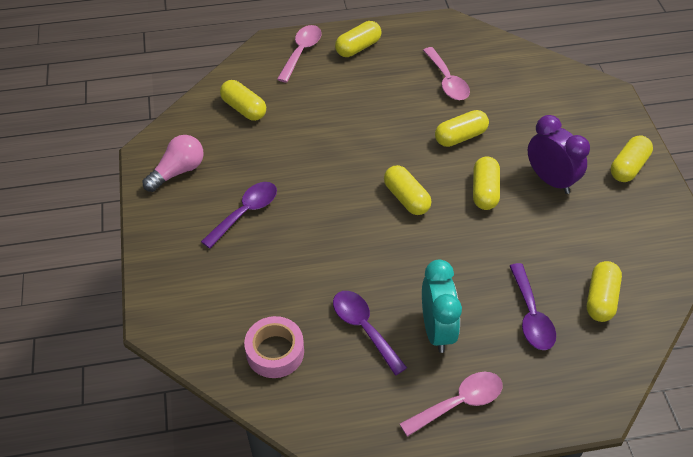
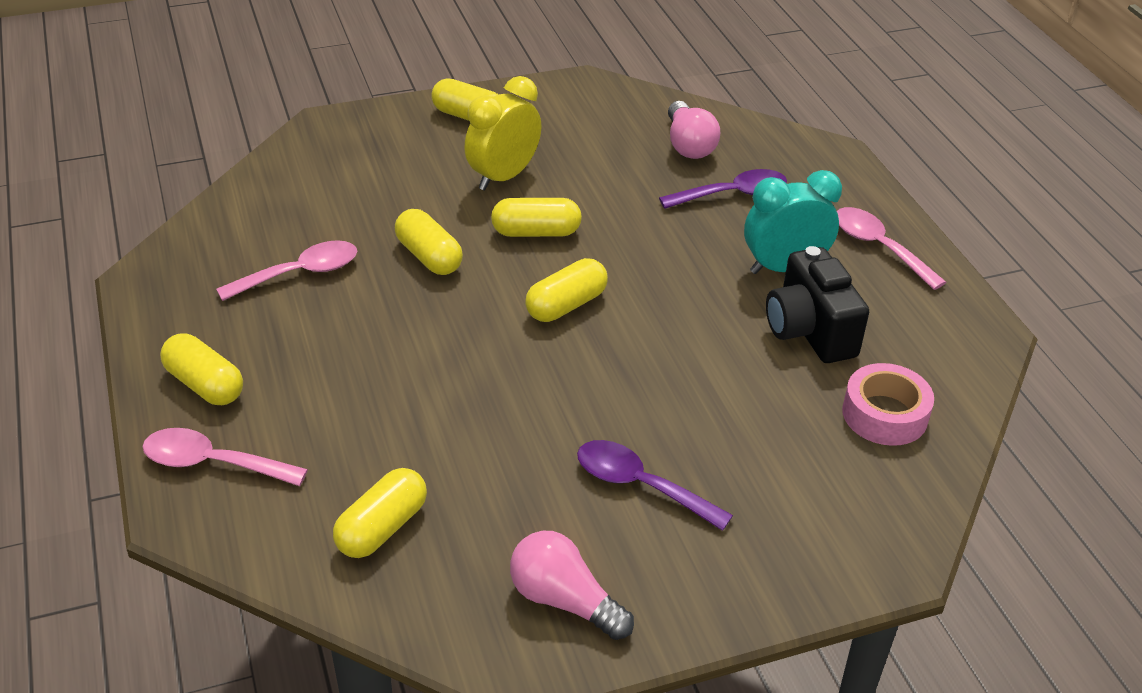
camera: 100 degrees left, 10 degrees down
(364, 328) = (809, 331): purple spoon -> black camera
(550, 180) = (503, 177): purple clock -> yellow clock
(601, 299) = (688, 145): yellow capsule -> pink light bulb

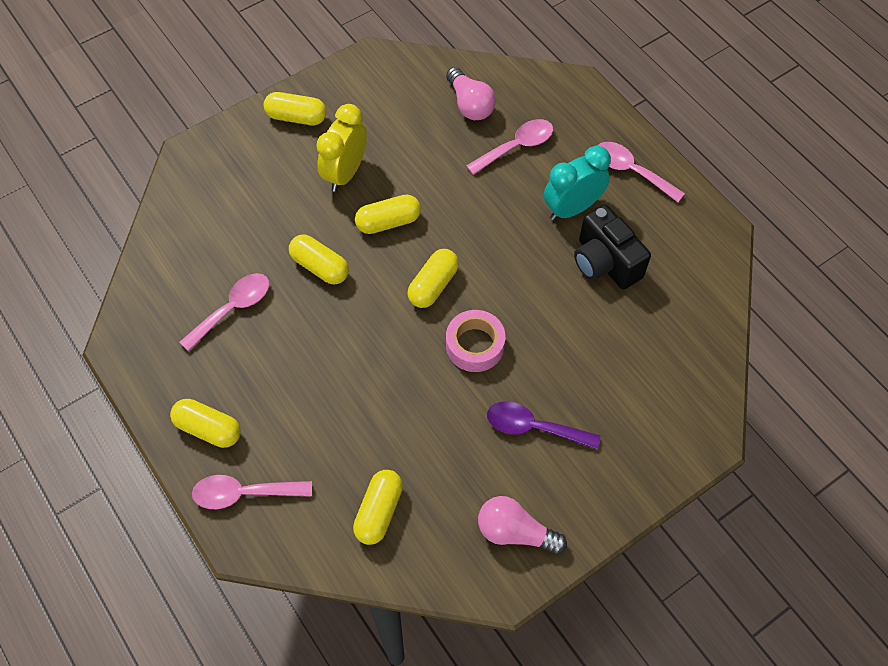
camera: 15 degrees left, 20 degrees up
(732, 195) = (516, 147): purple spoon -> pink spoon
(884, 414) = (672, 322): pink tape -> pink tape (475, 345)

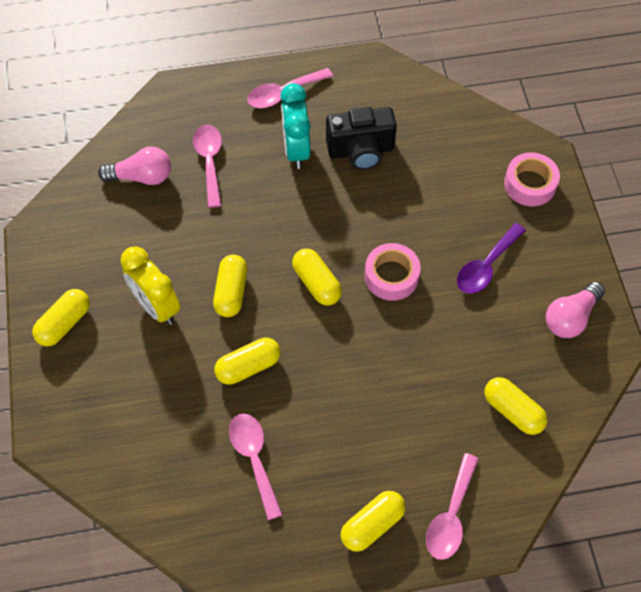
camera: 65 degrees left, 0 degrees up
(660, 434) = (530, 184): none -> pink tape

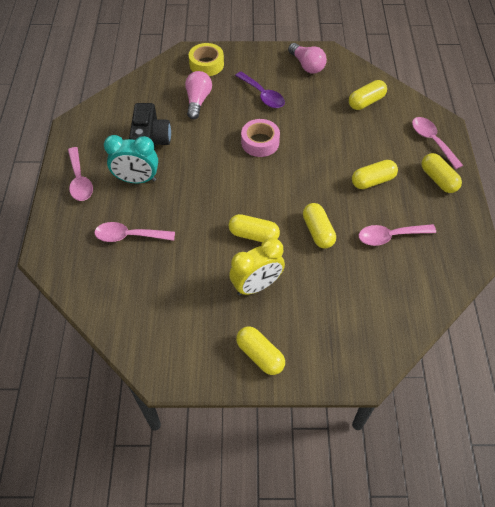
camera: 80 degrees left, 5 degrees down
(142, 177) = (128, 285): pink light bulb -> pink light bulb (198, 101)
(317, 283) = (257, 183): yellow capsule -> yellow capsule (372, 181)
(451, 515) = (432, 141): pink spoon -> pink spoon turned 150 degrees counterclockwise
(530, 184) = (206, 64): pink tape -> yellow tape

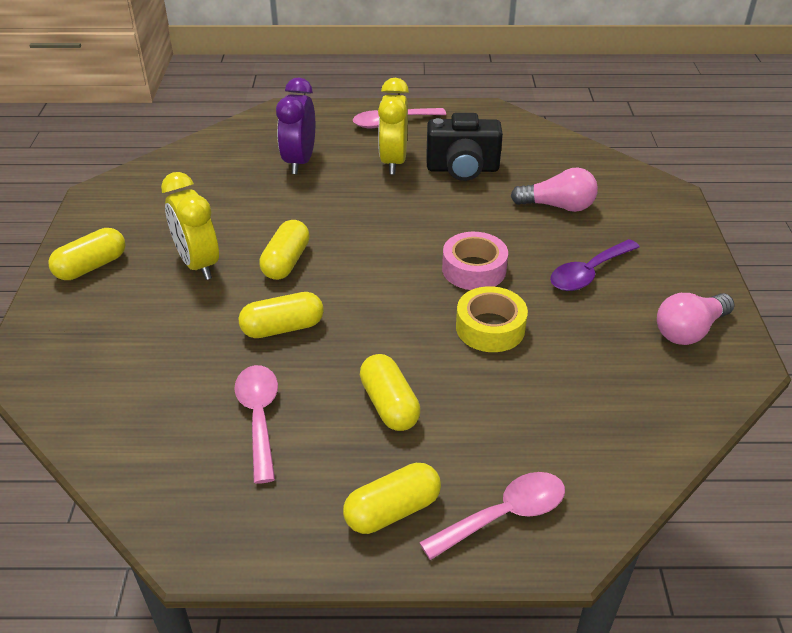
camera: 90 degrees right, 15 degrees down
(129, 236) = (299, 162): pink spoon -> purple clock
(137, 179) = (393, 162): turquoise clock -> yellow clock
(206, 64) = (648, 212): yellow tape -> yellow tape (490, 328)
(366, 102) = (605, 412): yellow capsule -> none

